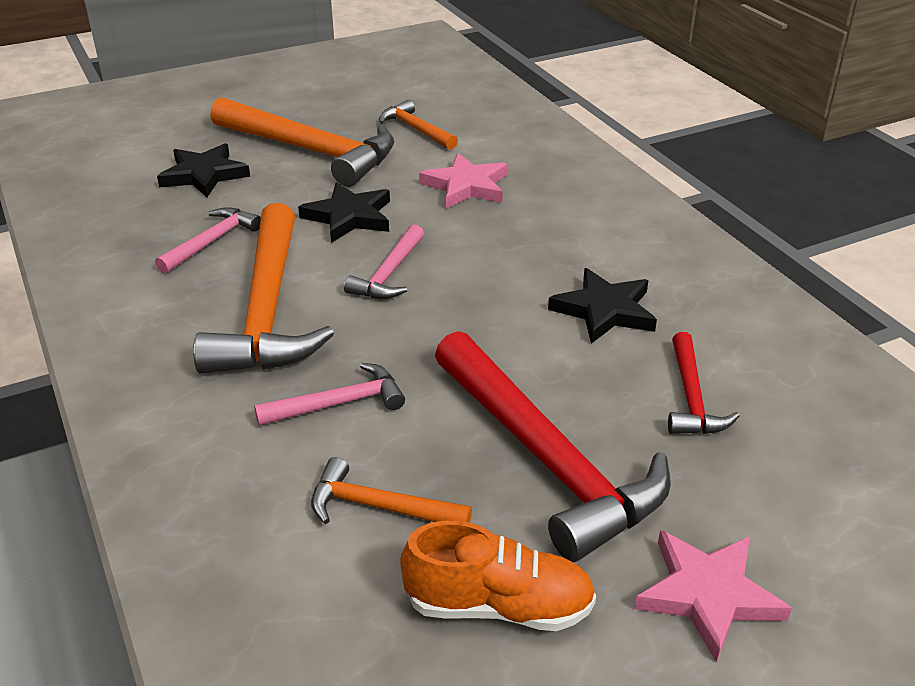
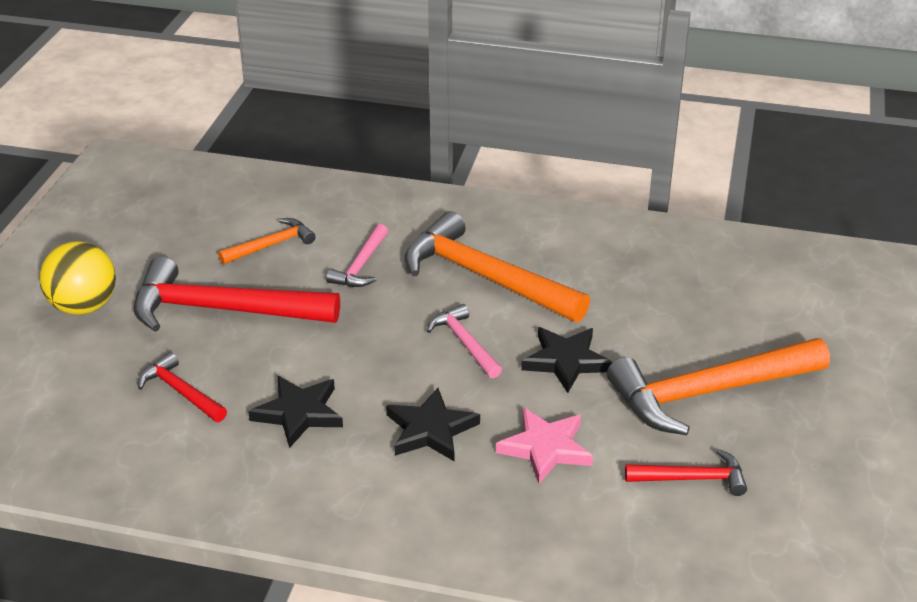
camera: 130 degrees right, 0 degrees up
(204, 175) = (718, 320): black star -> black star (430, 430)
(212, 241) = (601, 287): pink hammer -> none
(416, 129) = (692, 478): orange hammer -> red hammer
(498, 606) = (172, 249): orange shoe -> none
(708, 595) = (84, 306): pink star -> yellow ball

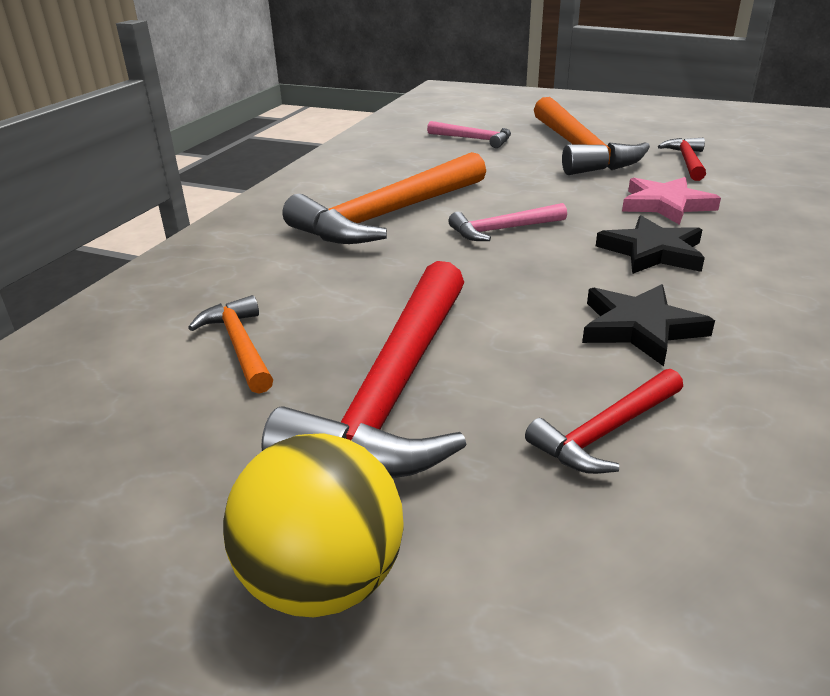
camera: 80 degrees left, 5 degrees down
(361, 266) = (331, 280): pink hammer -> pink hammer (474, 139)
(566, 361) = (536, 190): black star -> none

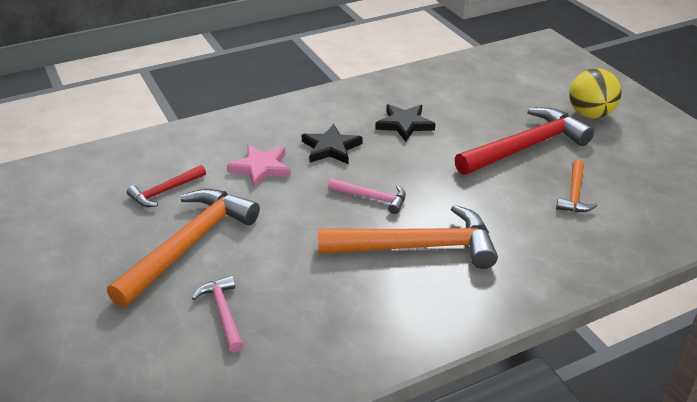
camera: 140 degrees left, 5 degrees up
(606, 432) = (472, 106): red hammer -> none

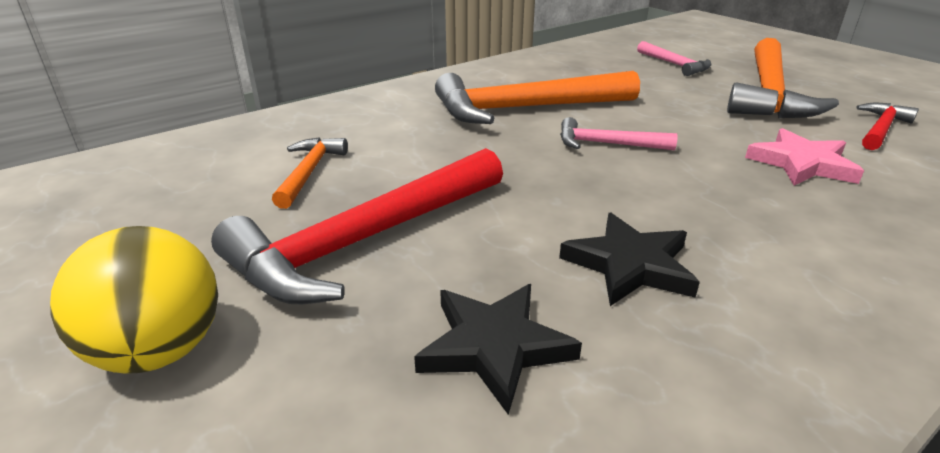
camera: 170 degrees right, 5 degrees down
(331, 148) = (730, 202): black star -> black star (494, 347)

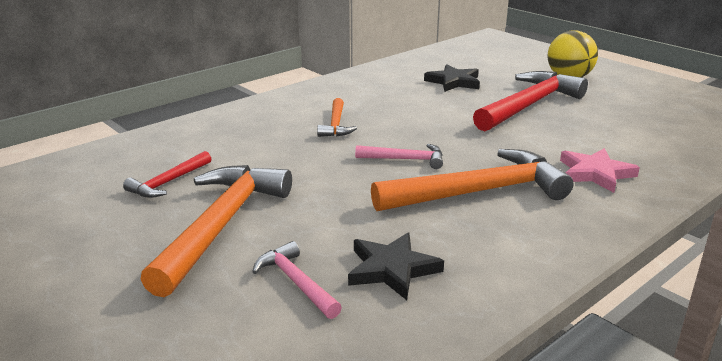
camera: 175 degrees right, 5 degrees down
(309, 172) = (600, 133): orange hammer -> orange hammer (336, 125)
(629, 265) = (401, 102): black star -> black star (392, 269)
(801, 163) = (270, 150): pink star -> pink star (595, 173)

